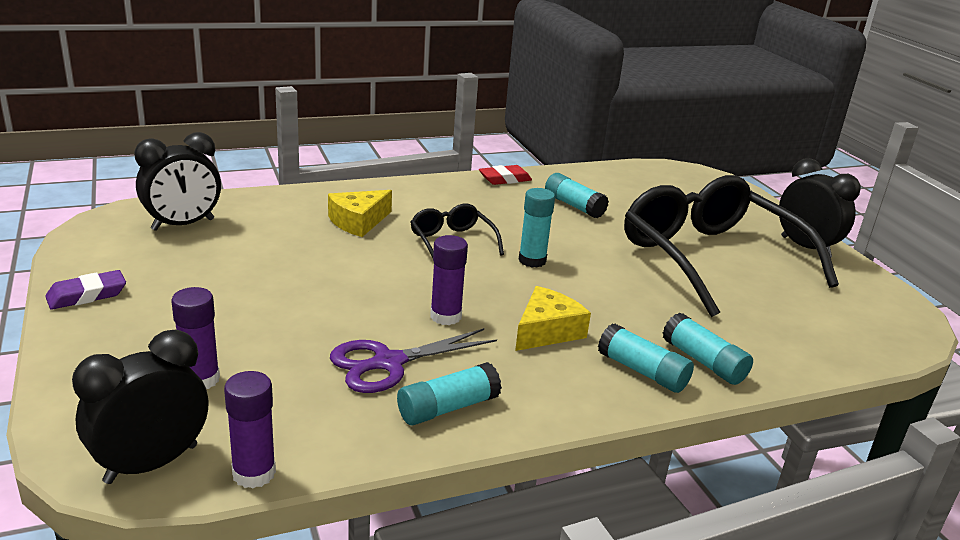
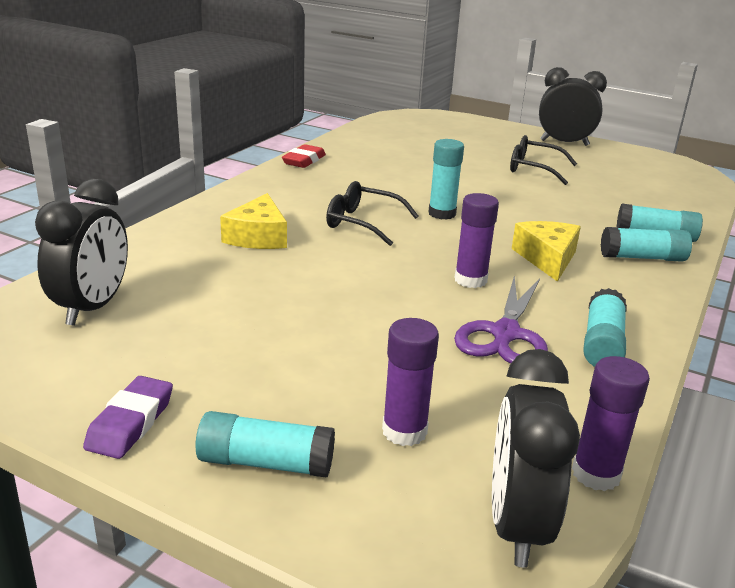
camera: 40 degrees left, 0 degrees up
(574, 206) = (390, 164): turquoise glue stick -> turquoise glue stick (266, 463)
(710, 258) = (534, 169): black glasses -> black glasses, size x0.45

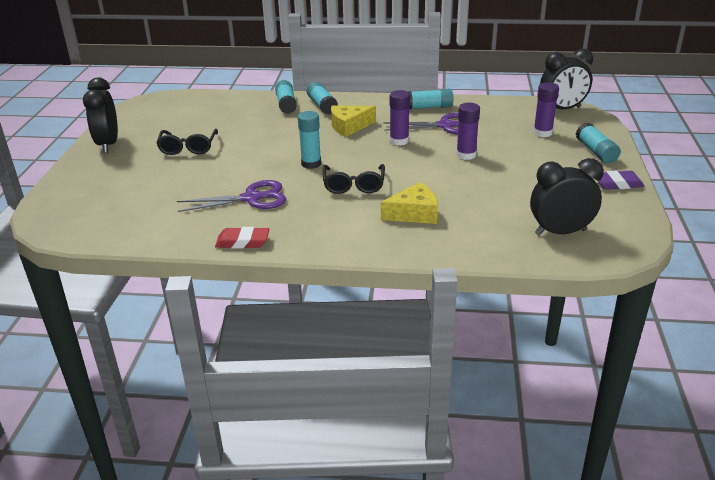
camera: 110 degrees left, 5 degrees up
(384, 175) = (251, 198): none -> purple scissors
(596, 474) = (520, 101): purple glue stick -> purple glue stick (466, 155)

